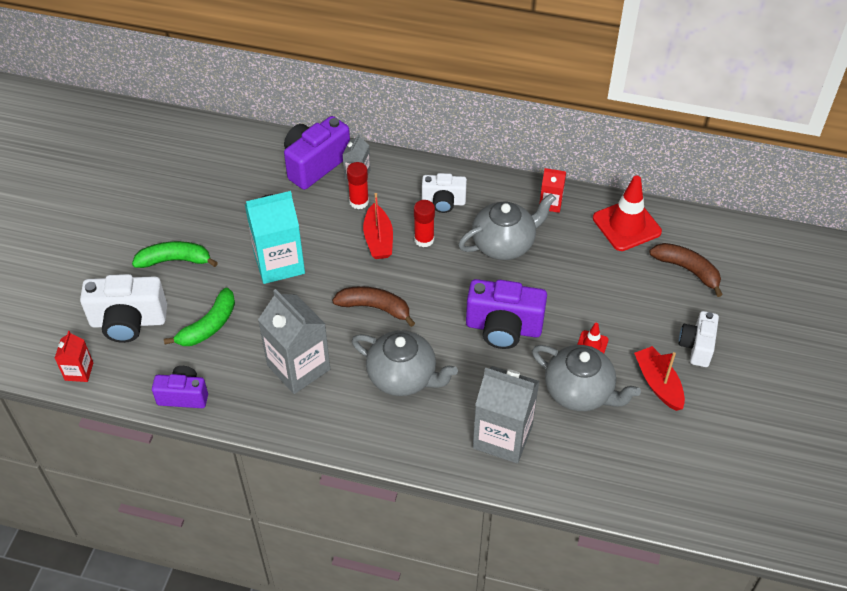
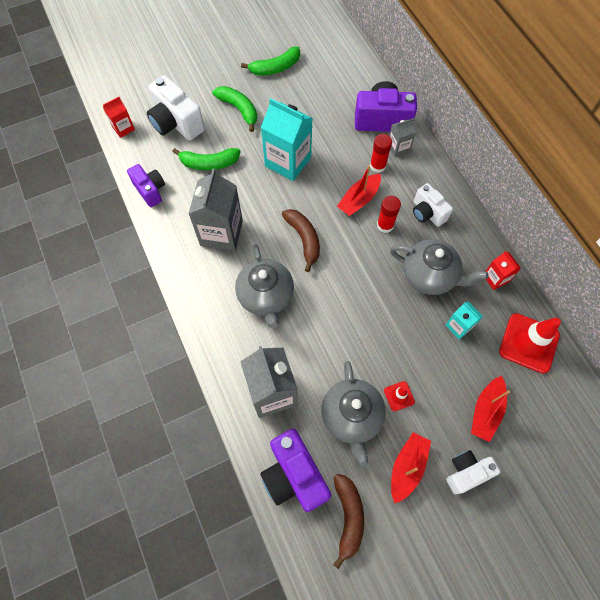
camera: 50 degrees right, 15 degrees up
(161, 200) = (275, 68): none -> green banana
(503, 328) = (359, 328): purple camera -> purple camera (294, 476)
(569, 259) = (459, 326): none -> turquoise carton
(657, 295) = (486, 411): none -> red boat
(687, 270) = (531, 416): brown banana -> brown banana (348, 517)

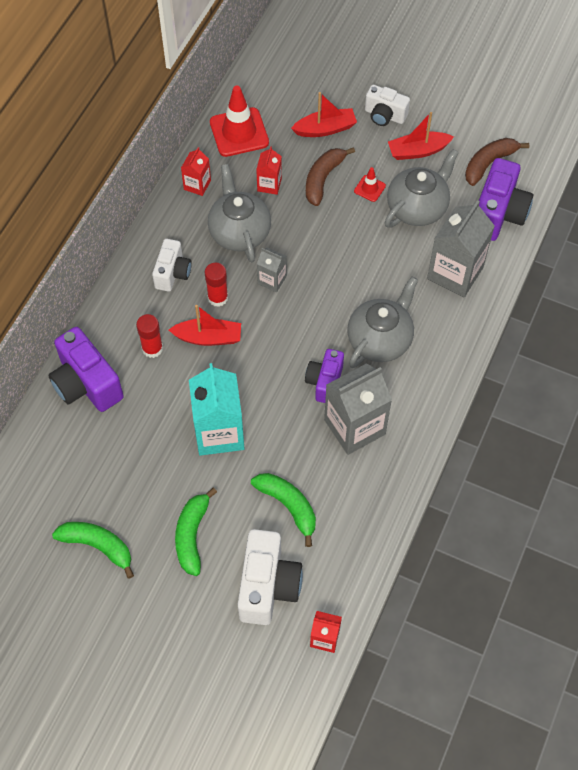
camera: 130 degrees left, 5 degrees down
(150, 190) = (372, 534): purple camera -> purple camera (324, 382)
(304, 239) = (295, 352): brown banana -> brown banana (323, 179)
(398, 148) = (113, 345): grey carton -> grey carton (272, 280)
(459, 326) = (269, 185): turquoise carton -> red carton

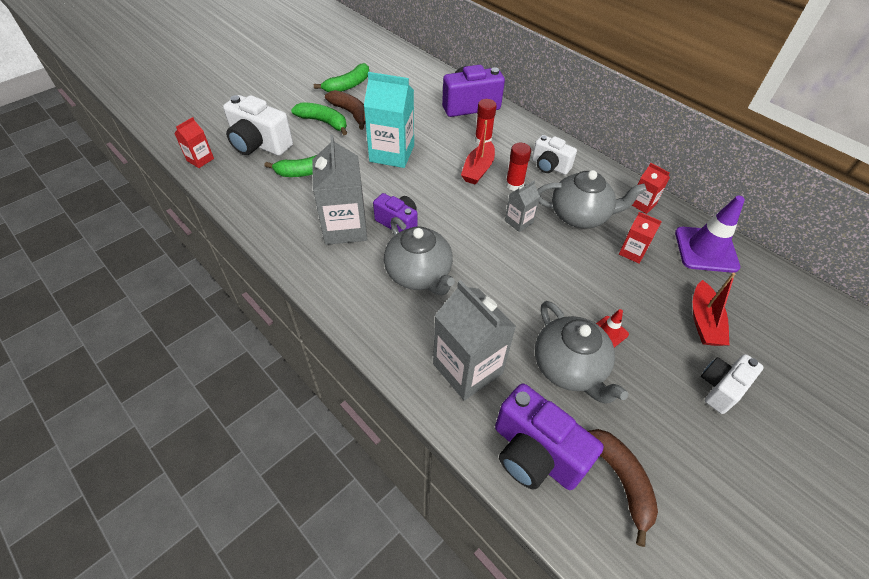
camera: 110 degrees right, 10 degrees down
(239, 132) = (706, 249): red traffic cone -> purple traffic cone
(323, 179) = (631, 296): brown banana -> brown banana (351, 113)
(418, 151) = (657, 402): red boat -> none

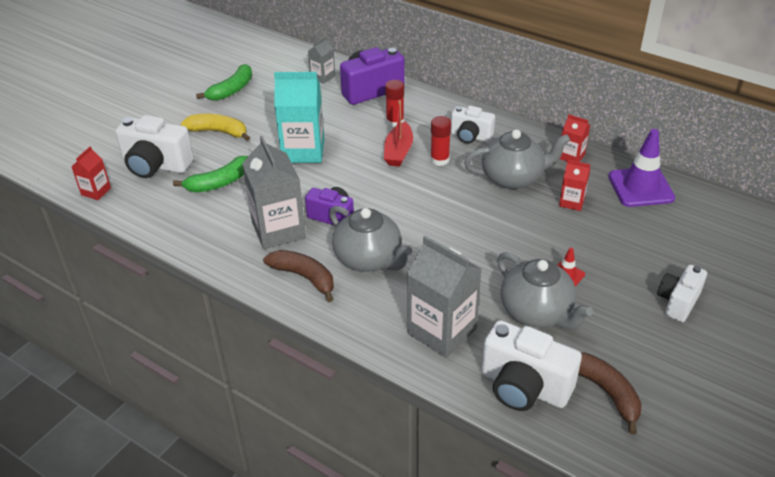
camera: 10 degrees left, 10 degrees down
(323, 122) = (218, 132): green banana -> yellow banana
(351, 113) = (245, 118): brown banana -> brown banana (304, 277)
(519, 221) = (454, 194): grey carton -> grey carton (322, 77)
(535, 453) = (524, 387): purple camera -> white camera
(703, 321) = (651, 250): red boat -> none

